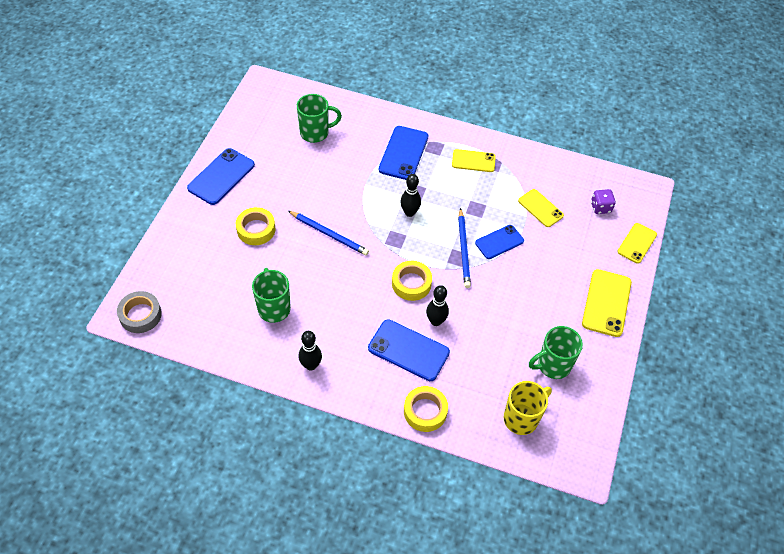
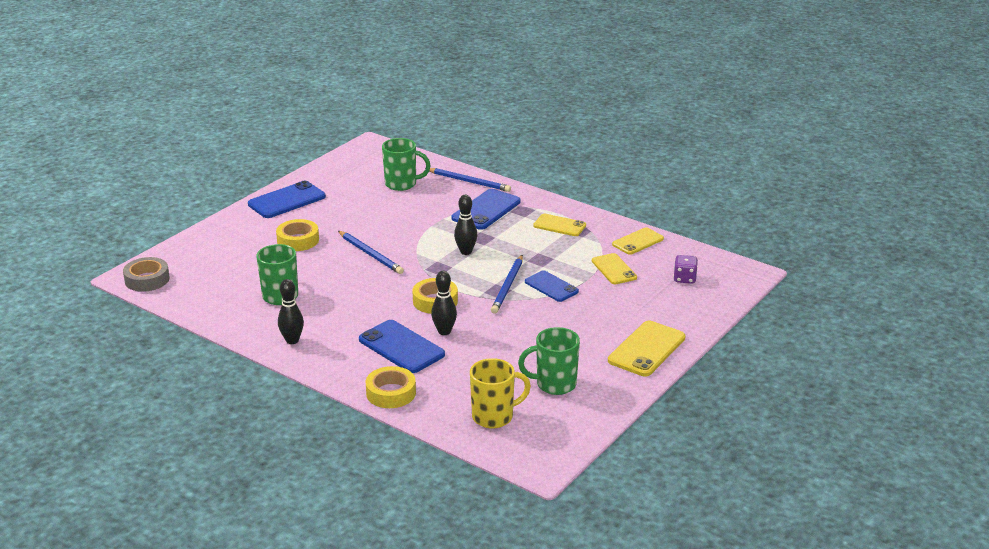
camera: 20 degrees right, 25 degrees down
(372, 118) = (469, 182): none -> blue pencil
(499, 242) = (551, 287): blue phone -> blue phone turned 60 degrees clockwise
(637, 243) = (711, 311): yellow phone -> yellow phone (638, 241)

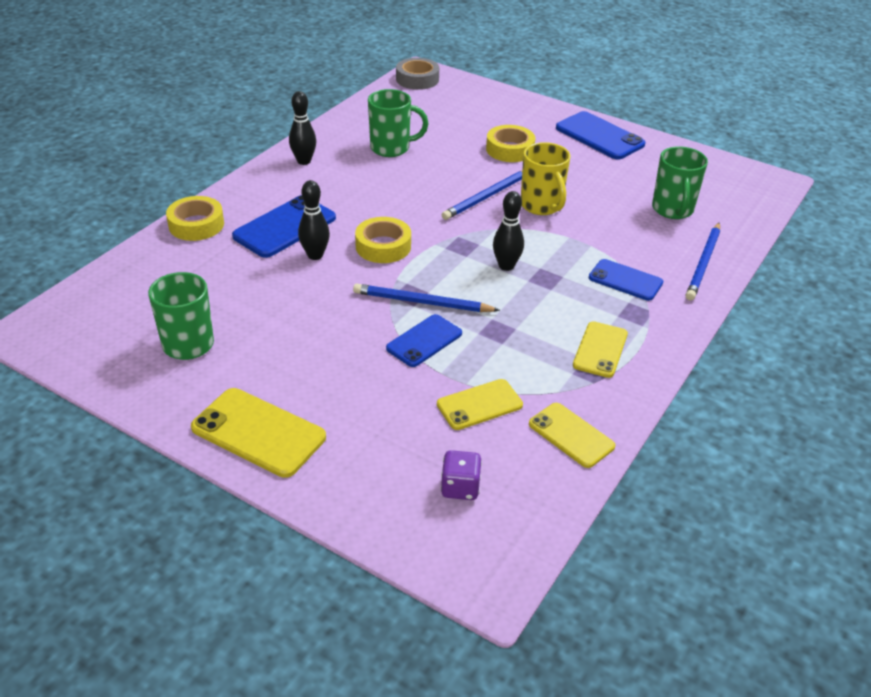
camera: 85 degrees right, 10 degrees up
(486, 210) = (625, 280): blue phone -> blue phone, size x0.66
(494, 417) = (133, 296): yellow mug -> yellow mug (541, 206)

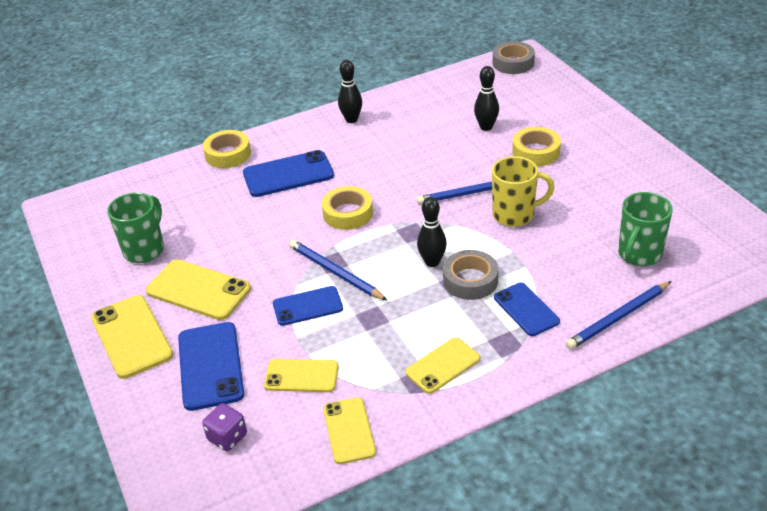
camera: 35 degrees right, 0 degrees up
(292, 363) = (198, 290): none -> yellow phone
(315, 255) = (290, 205): black bowling pin -> black bowling pin (486, 127)
(391, 148) = (432, 125): green mug -> none
(541, 206) = (515, 215): yellow mug -> yellow mug turned 105 degrees counterclockwise
(555, 271) = (470, 280): none -> grey tape
(599, 136) = (636, 160): blue phone -> blue phone (210, 366)

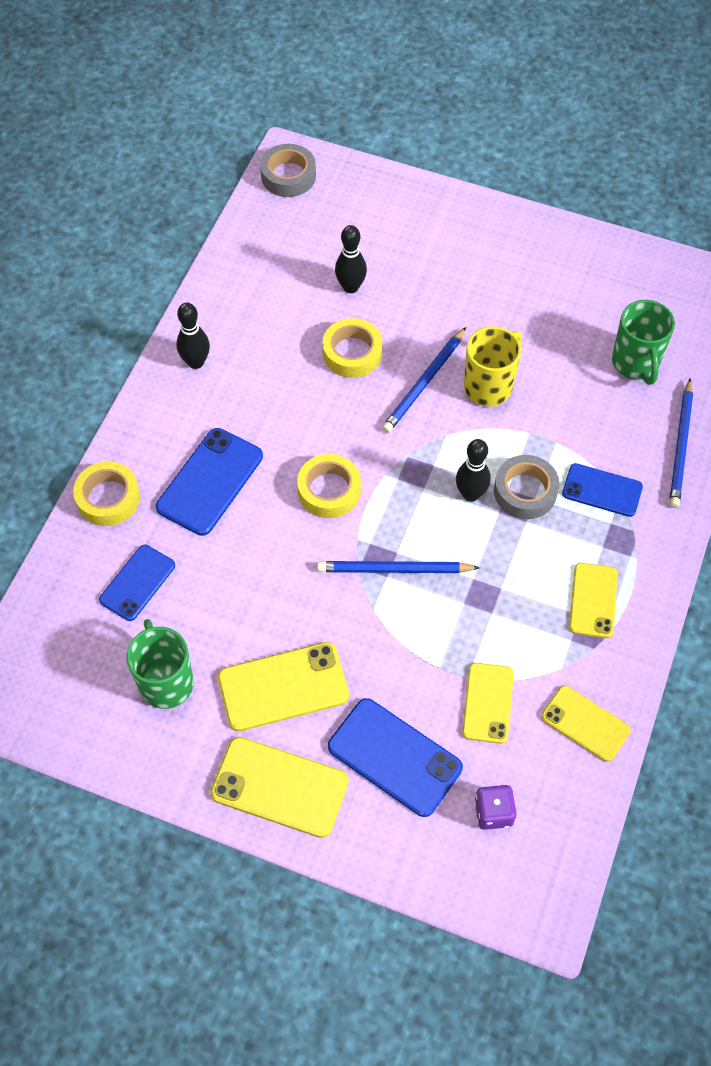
camera: 45 degrees left, 20 degrees up
(301, 376) = (487, 703): yellow phone -> yellow phone turned 45 degrees counterclockwise
(307, 306) = (410, 626): blue phone -> blue phone (137, 582)
(536, 152) = (432, 292): yellow tape -> yellow tape (352, 353)

